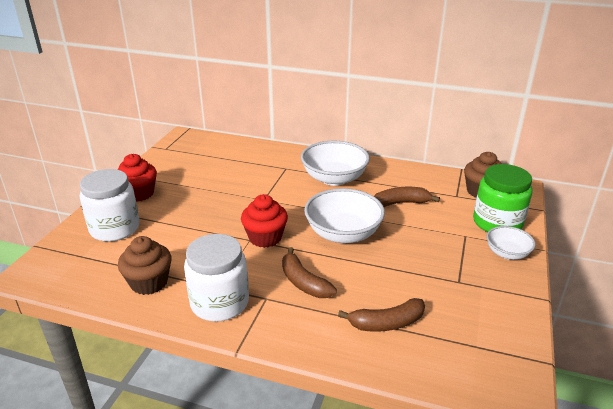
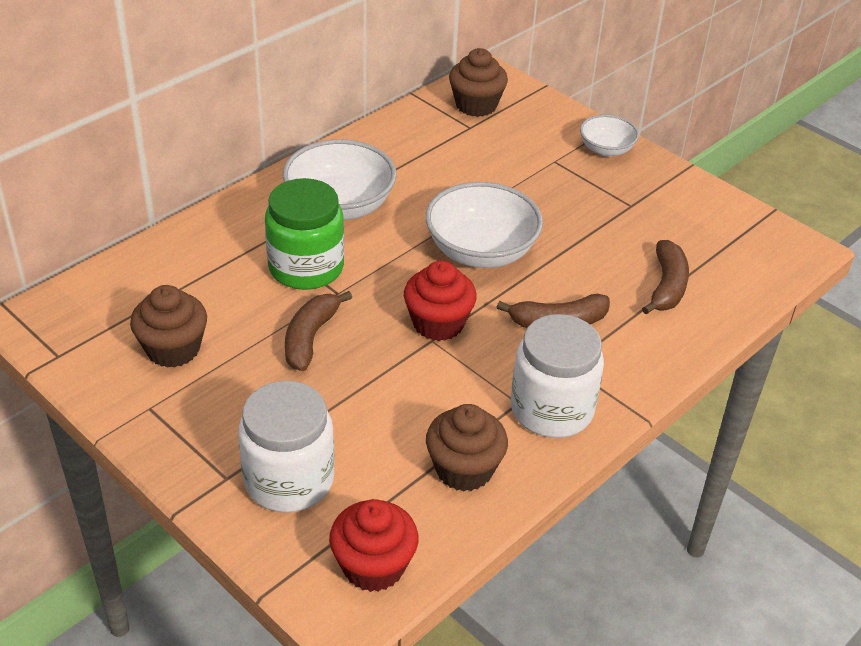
camera: 65 degrees left, 10 degrees up
(139, 194) = (198, 427): red cupcake -> red cupcake (373, 566)
(188, 171) = (173, 349): none -> brown cupcake
(401, 203) = (450, 176): brown banana -> brown banana (310, 338)
(497, 223) = (547, 127): green jar -> green jar (306, 267)

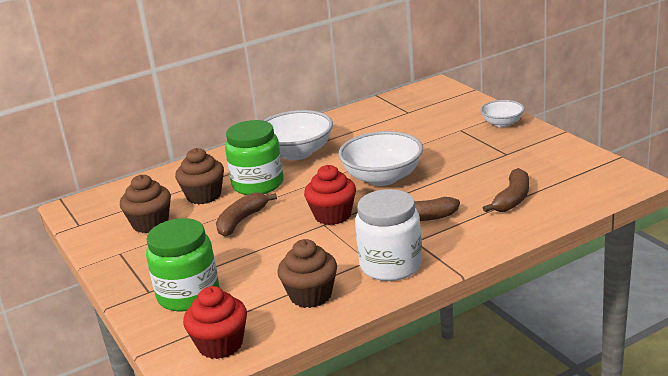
camera: 20 degrees right, 15 degrees down
(289, 480) = (188, 295): white jar -> green jar
(476, 105) = (418, 100): brown cupcake -> brown cupcake (204, 196)

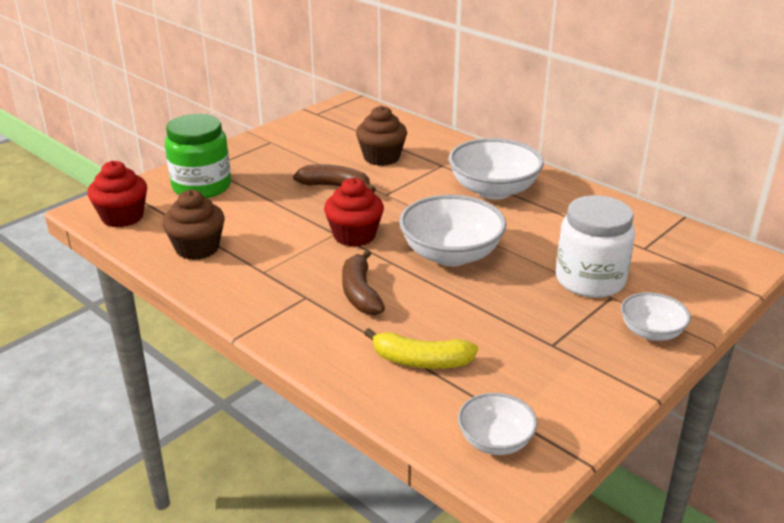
camera: 70 degrees right, 5 degrees up
(150, 224) = (323, 143): brown cupcake -> none
(258, 184) = (413, 181): green jar -> none
(391, 265) = (253, 287): white jar -> white jar (590, 280)
(512, 199) = (420, 361): brown banana -> yellow banana
(597, 181) = (495, 441): none -> white bowl

